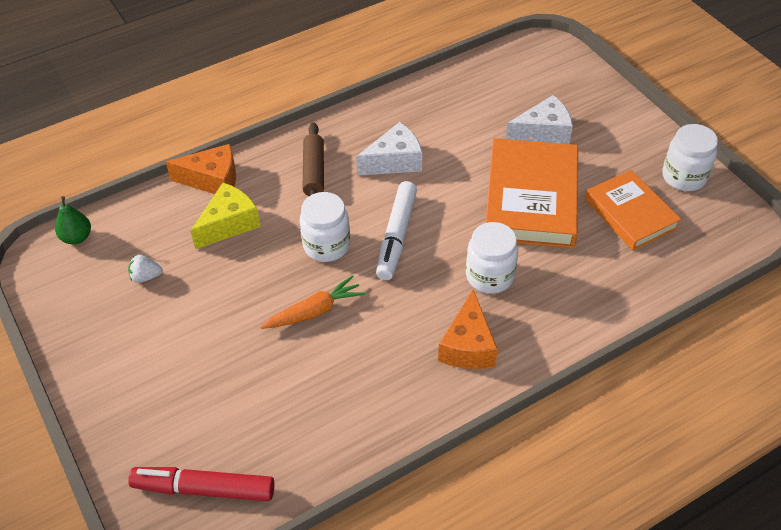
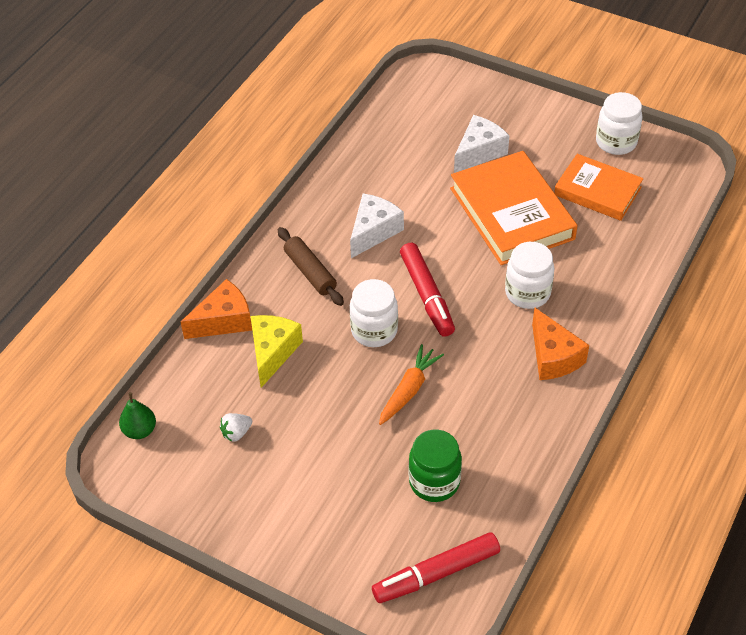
camera: 30 degrees left, 0 degrees up
(270, 404) = (434, 482): none -> green jar
(396, 236) = (427, 295): white marker -> red marker

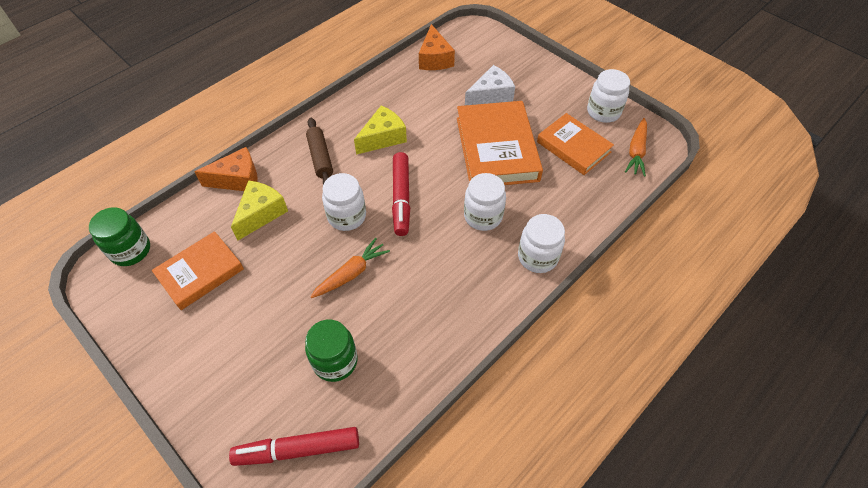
camera: 15 degrees right, 5 degrees up
(140, 430) = (131, 250): green pear -> green jar
(236, 433) = (200, 273): white strawberry -> orange book
(373, 231) = (383, 138): white cheese -> yellow cheese
(553, 357) = (482, 276): orange cheese -> orange cheese (435, 59)
(604, 321) = (537, 257): none -> white jar
(668, 180) = (636, 151): none -> orange carrot

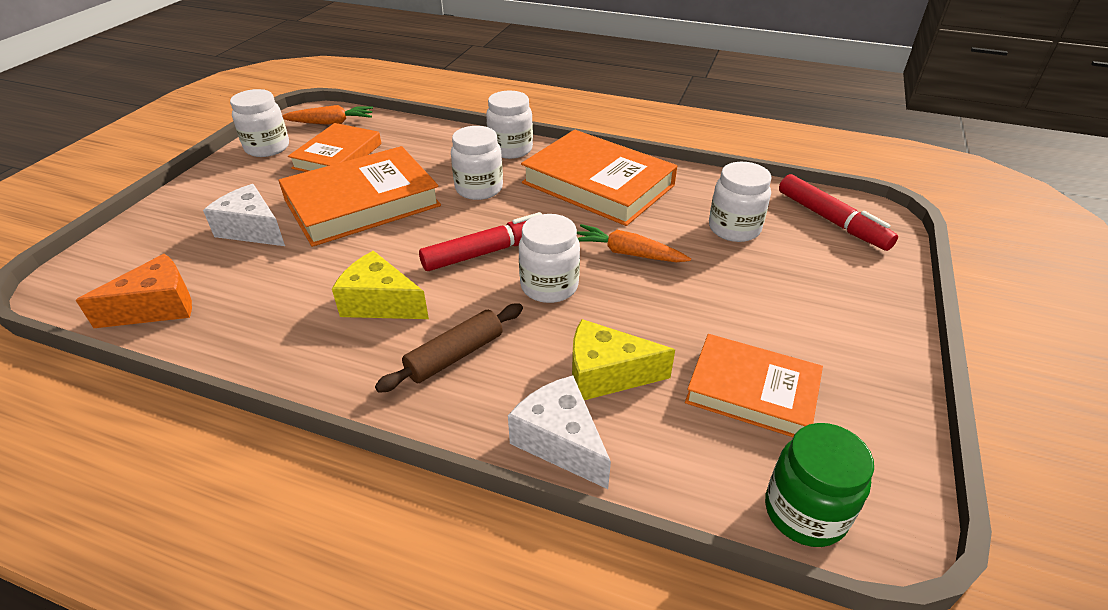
camera: 115 degrees left, 15 degrees down
(238, 179) = (560, 441): orange cheese -> white cheese
(335, 361) = (734, 229): green jar -> white jar
(449, 296) = (598, 184): none -> orange book

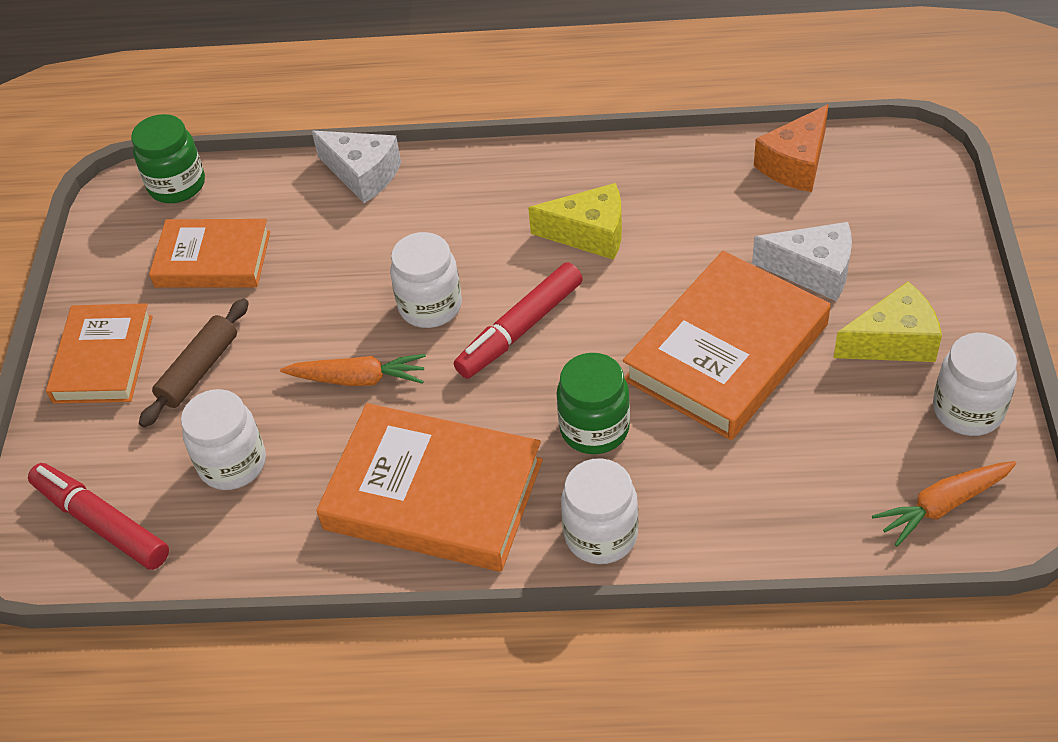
camera: 165 degrees right, 10 degrees up
(338, 156) = (847, 428): orange book -> orange book (103, 359)
(455, 356) = (483, 209): brown rolling pin -> brown rolling pin (199, 370)
(479, 189) = (594, 429): white jar -> green jar
(606, 374) = (342, 234): yellow cheese -> yellow cheese (893, 341)

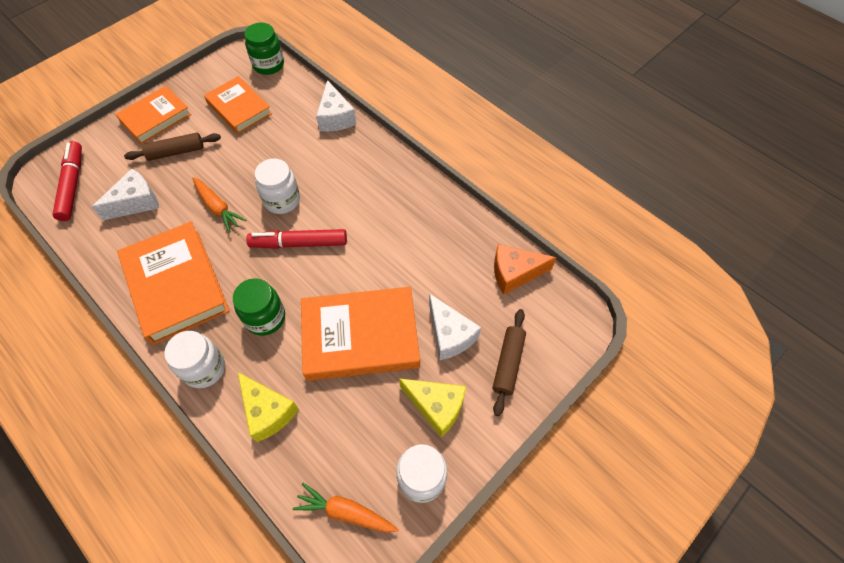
camera: 40 degrees right, 10 degrees up
(232, 464) = (136, 202): white jar -> white cheese
(589, 234) = (382, 225): yellow cheese -> yellow cheese (268, 411)
(903, 246) = (508, 363): none -> brown rolling pin

